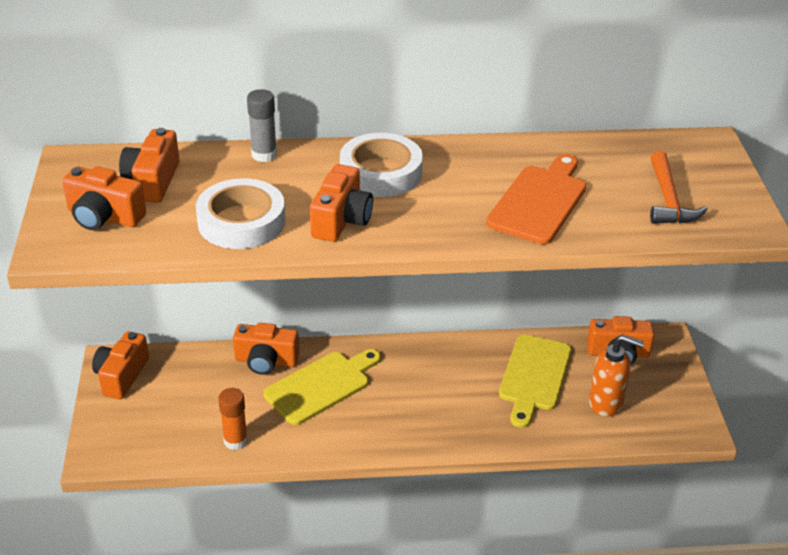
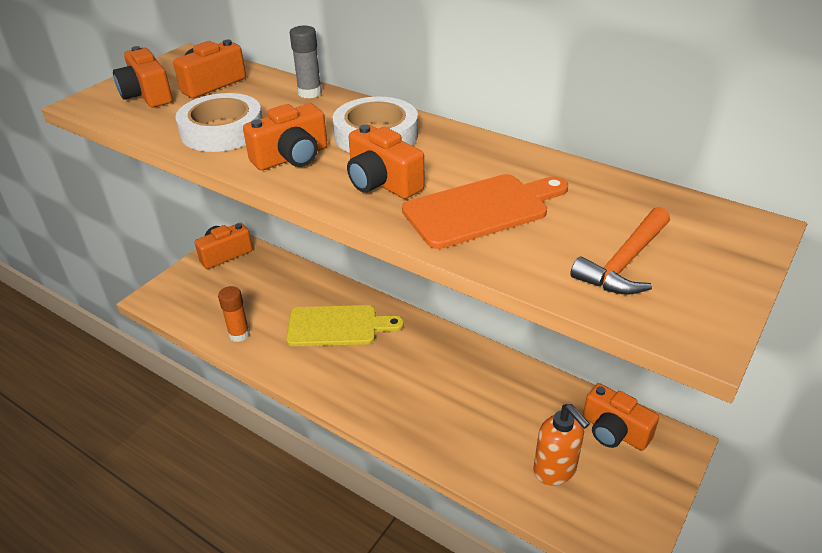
camera: 40 degrees right, 0 degrees up
(266, 361) = (321, 289): orange camera -> orange camera (382, 182)
(534, 376) = (512, 409): yellow cutting board -> none

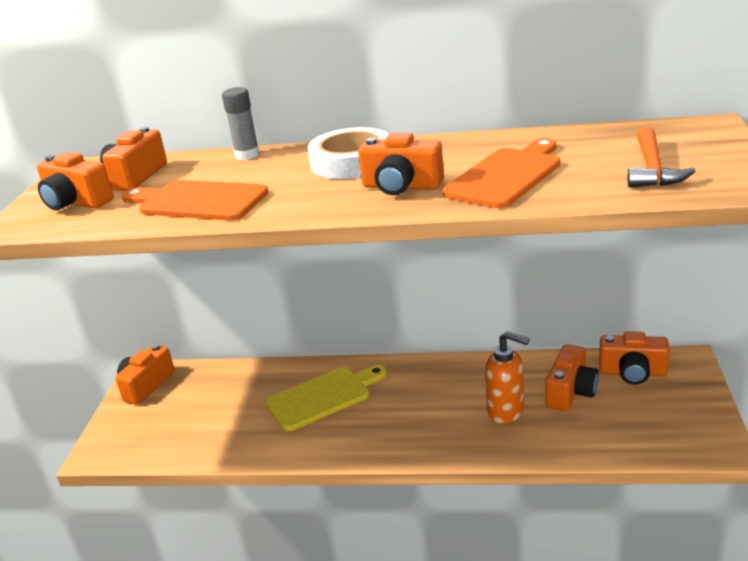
camera: 25 degrees left, 10 degrees down
(222, 131) = (198, 201): white tape -> orange cutting board
(239, 334) = (227, 444): orange glue stick -> none
(292, 157) = (295, 197): orange camera -> orange camera (571, 392)
(555, 470) = (614, 419): orange soap dispenser -> orange soap dispenser (506, 411)

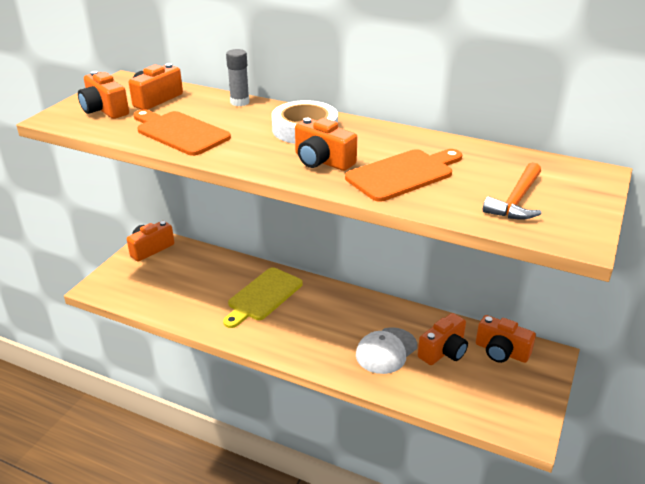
camera: 15 degrees right, 5 degrees up
(323, 397) = (263, 296): yellow cutting board -> yellow cutting board turned 135 degrees clockwise
(506, 411) = (386, 350): orange soap dispenser -> white cap

